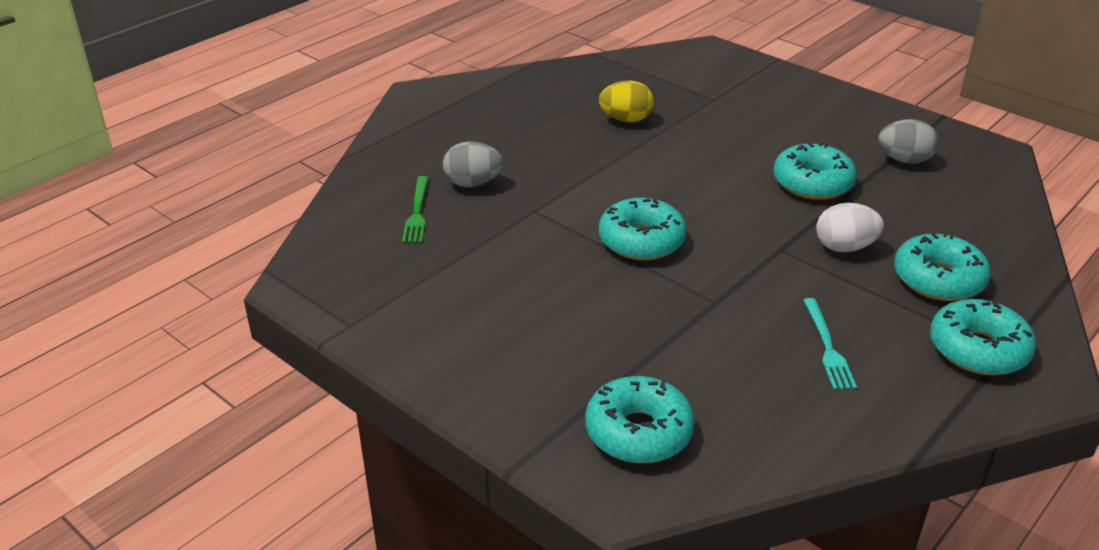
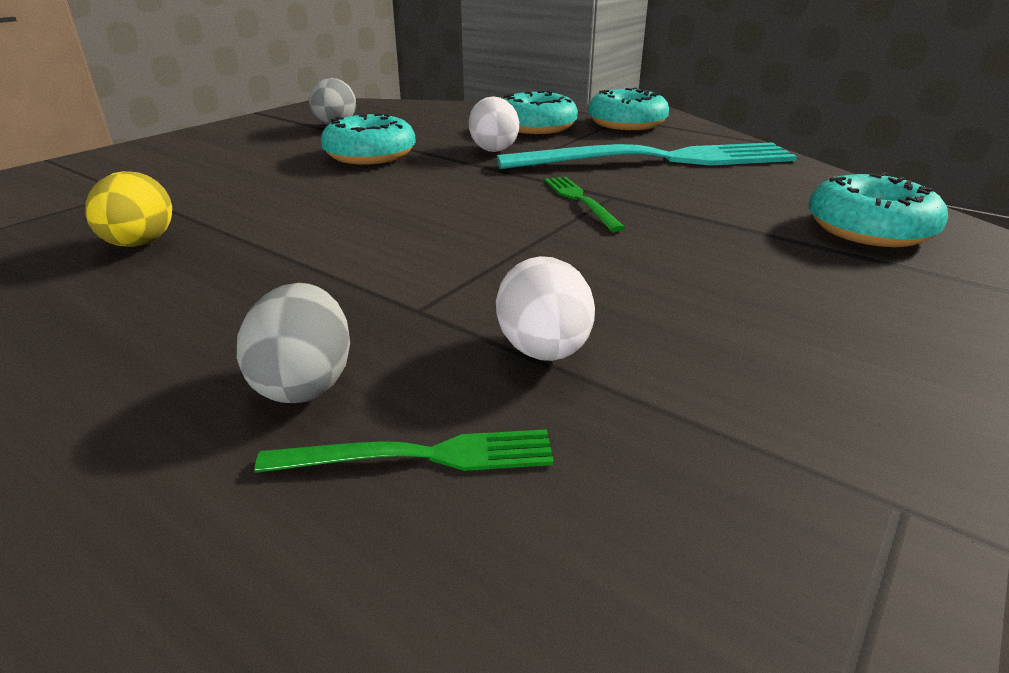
camera: 95 degrees left, 5 degrees down
(484, 247) = (544, 351): none -> white egg
(641, 241) = (498, 230): turquoise donut -> none
(703, 283) = (580, 201): none -> green fork
(827, 347) = (657, 159): turquoise fork -> turquoise fork, size x2.33

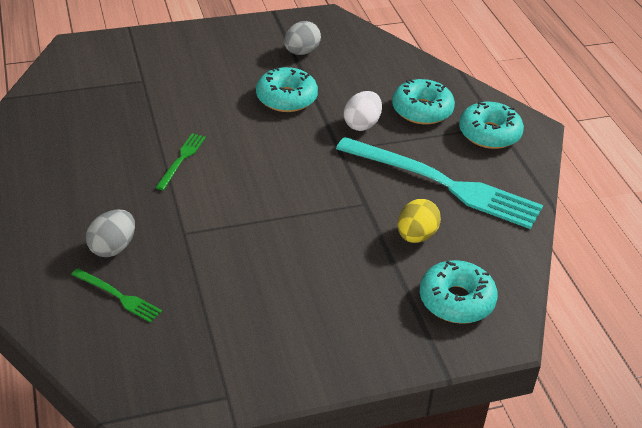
camera: 35 degrees right, 10 degrees up
(140, 244) = (119, 131): yellow egg -> yellow egg (416, 236)
(544, 351) = (202, 280): white egg -> none
(580, 201) = (342, 199): green fork -> green fork (181, 159)

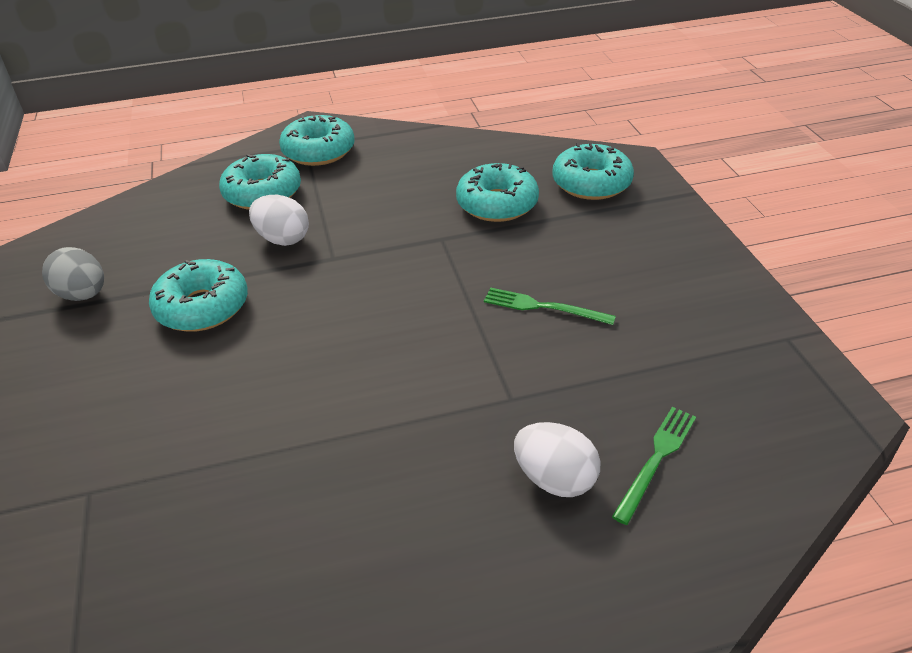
camera: 85 degrees left, 0 degrees up
(113, 248) = (555, 479): grey egg -> white egg
(181, 159) = (338, 415): green fork -> green fork (543, 307)
(416, 236) = (497, 204): yellow egg -> turquoise donut
(443, 184) = (407, 183): turquoise fork -> none

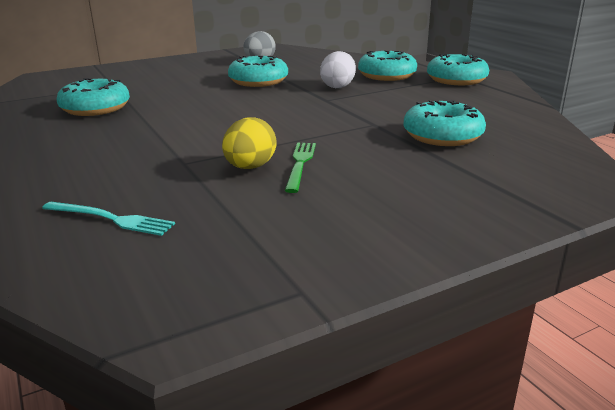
camera: 75 degrees right, 15 degrees down
(541, 344) = (250, 167): none -> yellow egg
(555, 479) = (97, 182): white egg -> none
(591, 183) = (526, 169): turquoise donut -> turquoise donut (95, 108)
(656, 459) = (111, 219): green fork -> turquoise fork

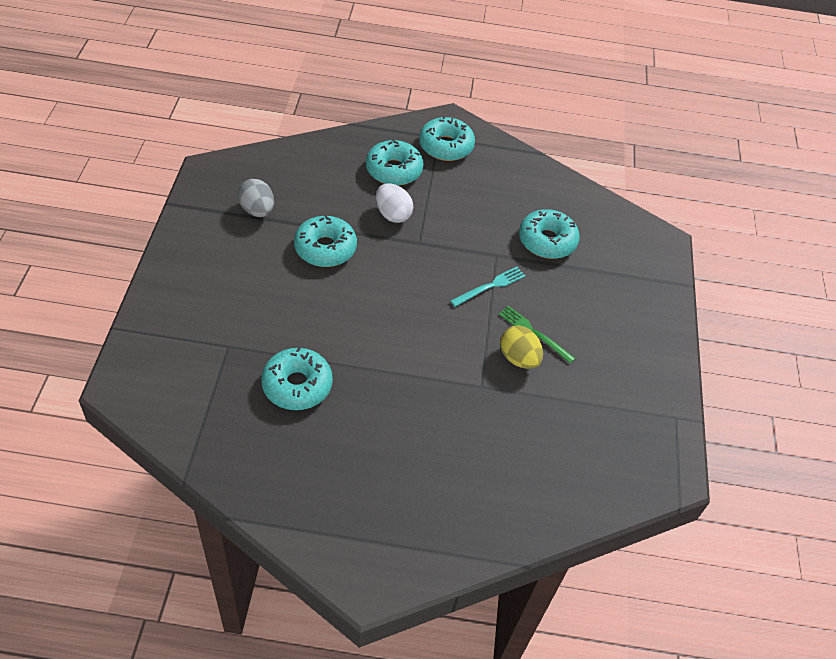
camera: 60 degrees left, 25 degrees up
(111, 219) = (543, 457): turquoise fork -> turquoise fork (490, 286)

